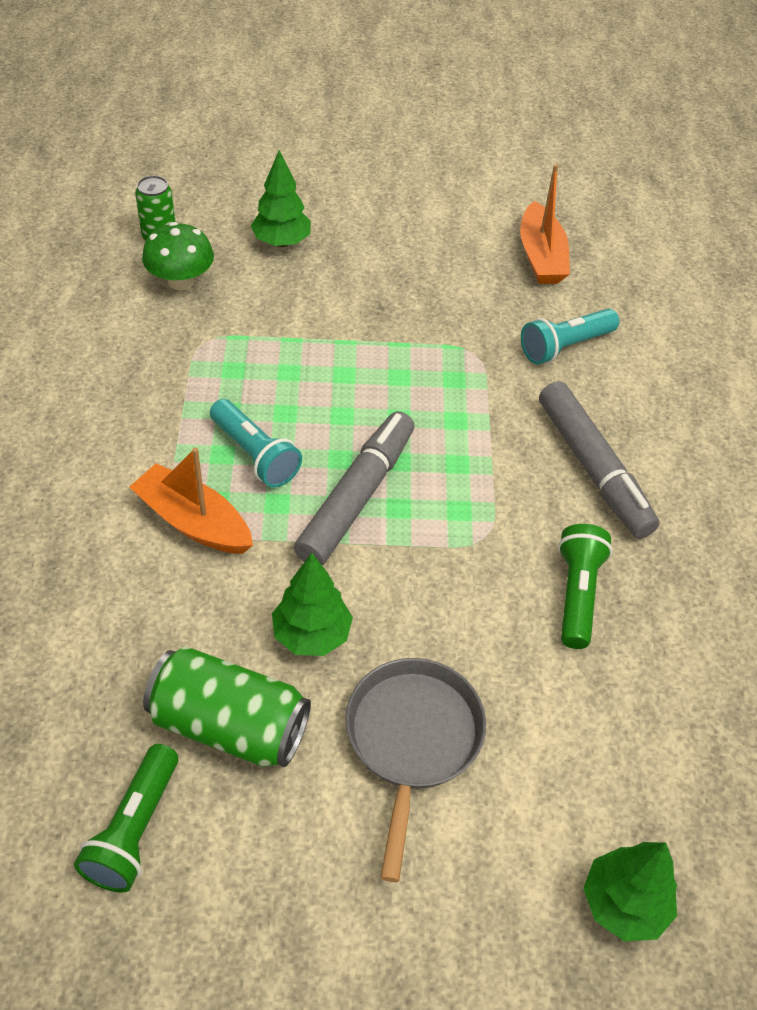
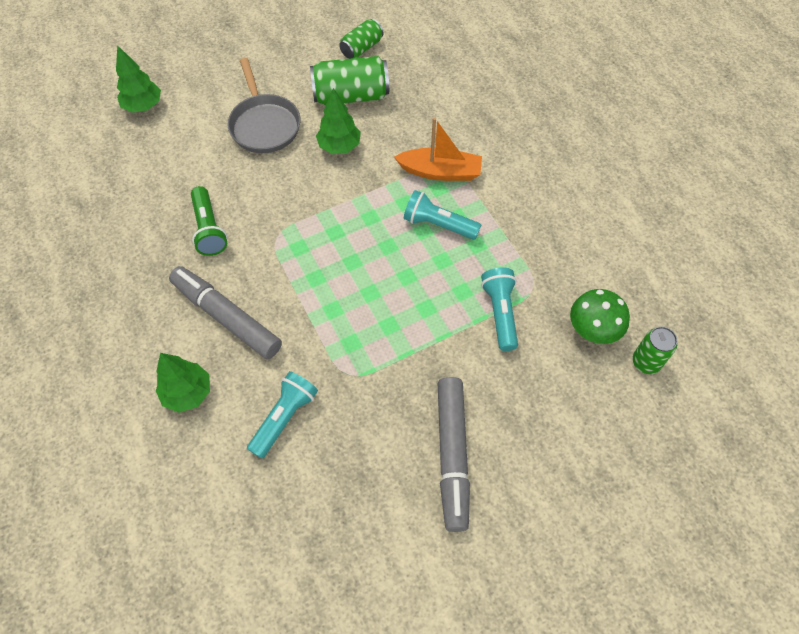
camera: 155 degrees right, 10 degrees up
(134, 829) = (361, 48): green flashlight -> green can
(265, 335) = (500, 313): none -> turquoise flashlight
(281, 242) = (558, 409): green tree -> green tree (188, 393)
(357, 497) = (362, 227): grey marker -> grey marker (452, 455)
(541, 256) = (345, 516): orange boat -> none

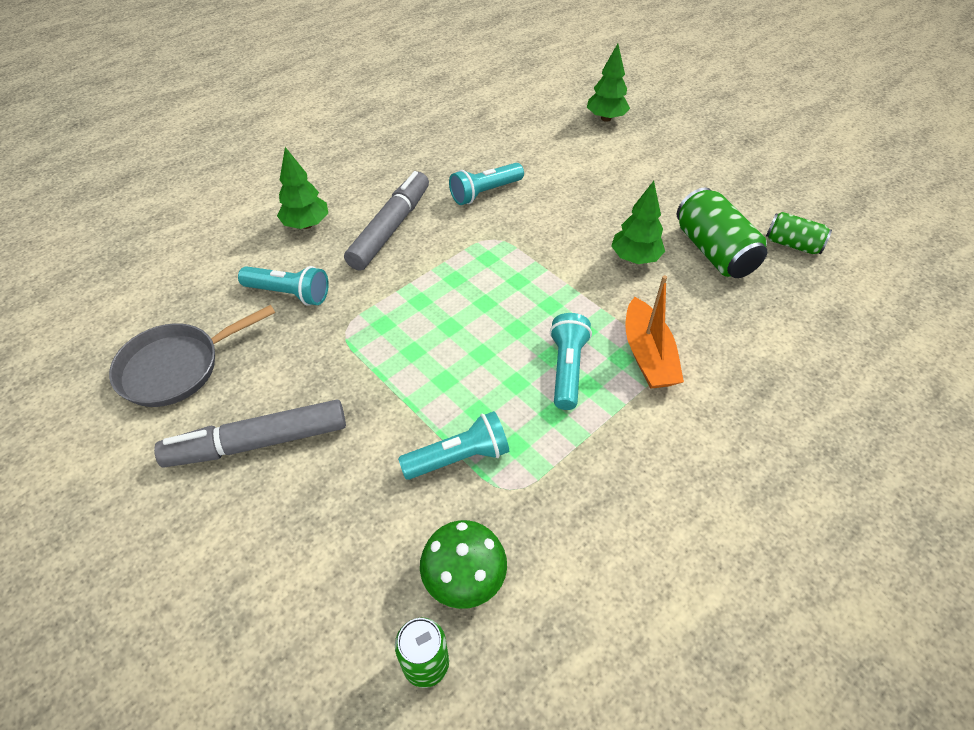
camera: 75 degrees right, 10 degrees down
(209, 229) = (485, 193): green flashlight -> turquoise flashlight
(264, 125) = (630, 197): grey pan -> grey pan (177, 367)

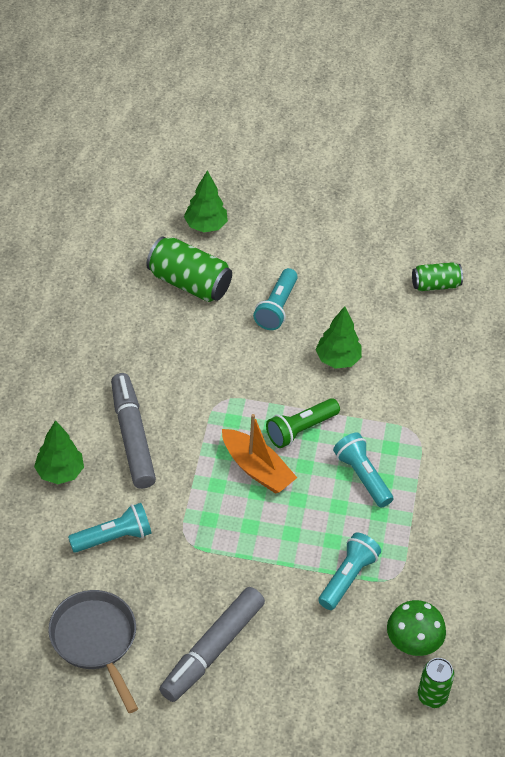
camera: 40 degrees left, 0 degrees up
(177, 367) = (95, 640): grey pan -> grey pan turned 135 degrees clockwise
(485, 193) = (175, 360): turquoise flashlight -> turquoise flashlight (276, 307)
(543, 296) = (300, 429): none -> green flashlight
(647, 355) = (405, 435): orange boat -> orange boat (257, 469)
(713, 251) = (387, 322): green can -> green can (189, 283)

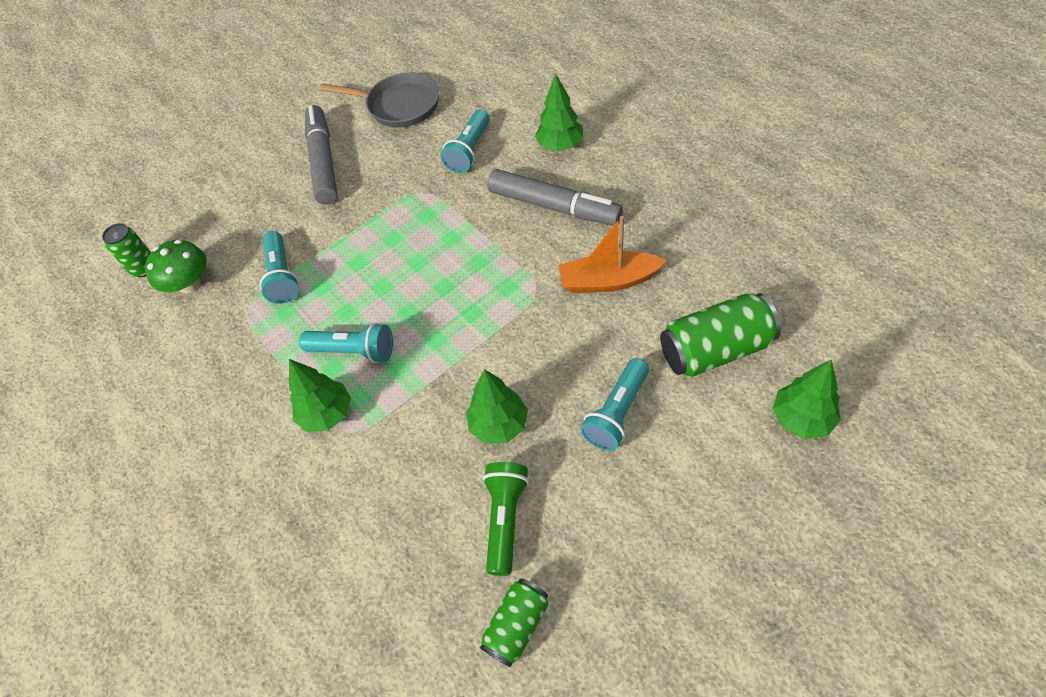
camera: 140 degrees right, 5 degrees up
(257, 469) = (440, 275): orange boat -> orange boat (608, 281)
(276, 307) = (617, 413): turquoise flashlight -> turquoise flashlight turned 120 degrees counterclockwise
(300, 429) = (447, 334): green flashlight -> green flashlight (505, 519)
(417, 456) = (327, 414): none -> green tree

